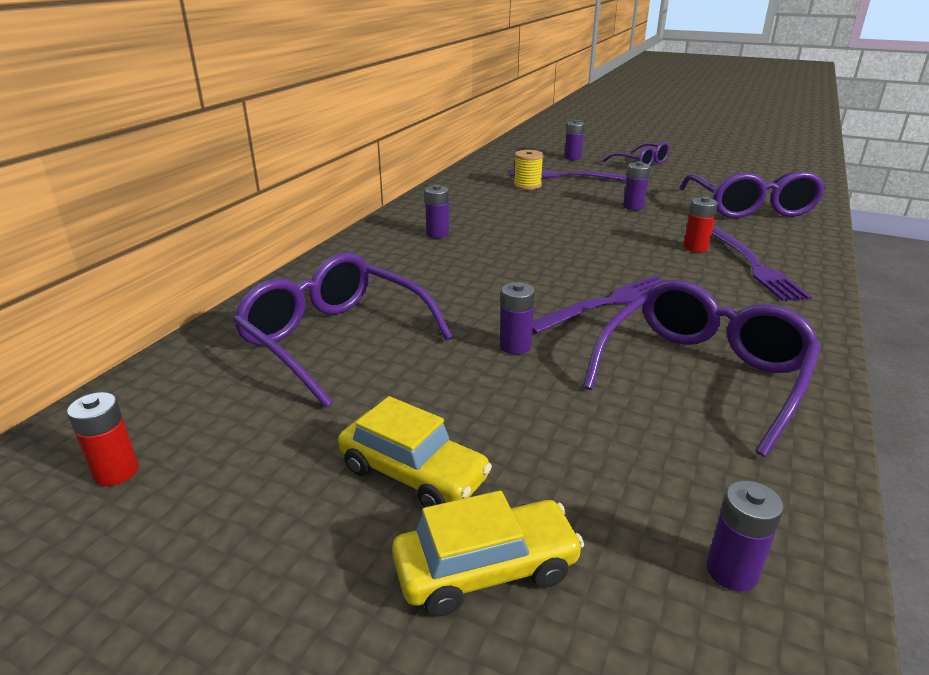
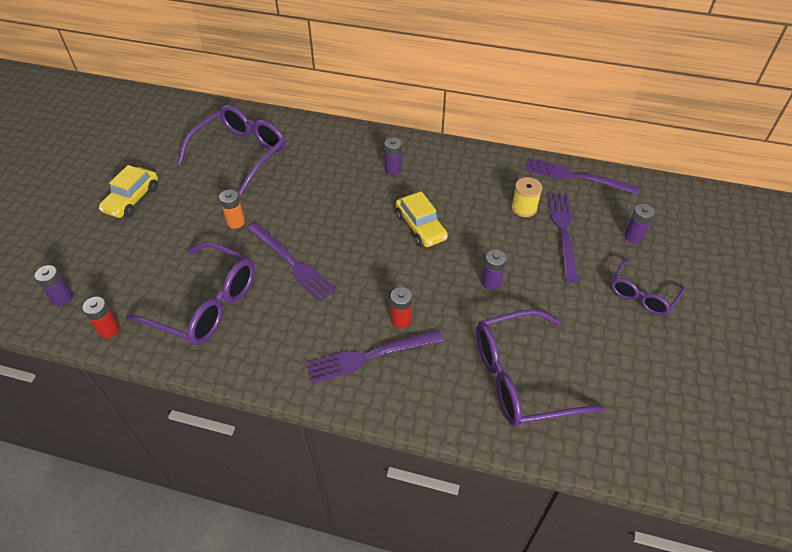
camera: 80 degrees right, 20 degrees up
(116, 472) = (142, 122): red battery -> red battery (109, 329)
(486, 569) = (77, 226): yellow car -> yellow car (420, 227)
(488, 164) = (576, 177): none -> purple fork
(515, 346) = (236, 222): purple battery -> orange battery

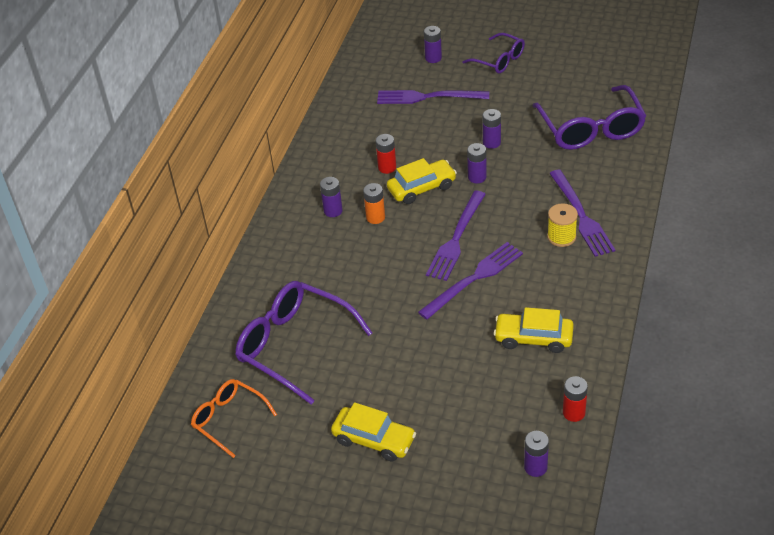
camera: 85 degrees left, 5 degrees down
(180, 125) = (228, 419): none -> orange glasses
(206, 304) = (533, 338): purple glasses -> yellow car
(236, 222) = (414, 333): orange battery -> orange battery (375, 217)
(401, 320) = (539, 198): red battery -> red battery (387, 167)
(435, 269) = (477, 177): none -> purple battery
(524, 208) = (396, 119): yellow spool -> yellow spool (561, 237)
(576, 177) = (353, 84): purple fork -> purple fork (456, 238)

